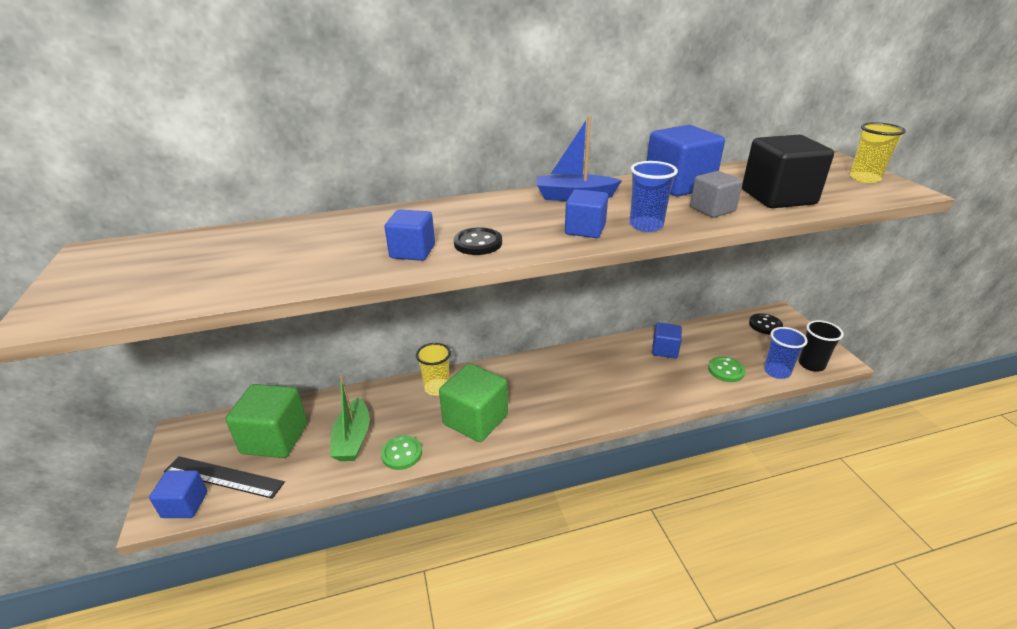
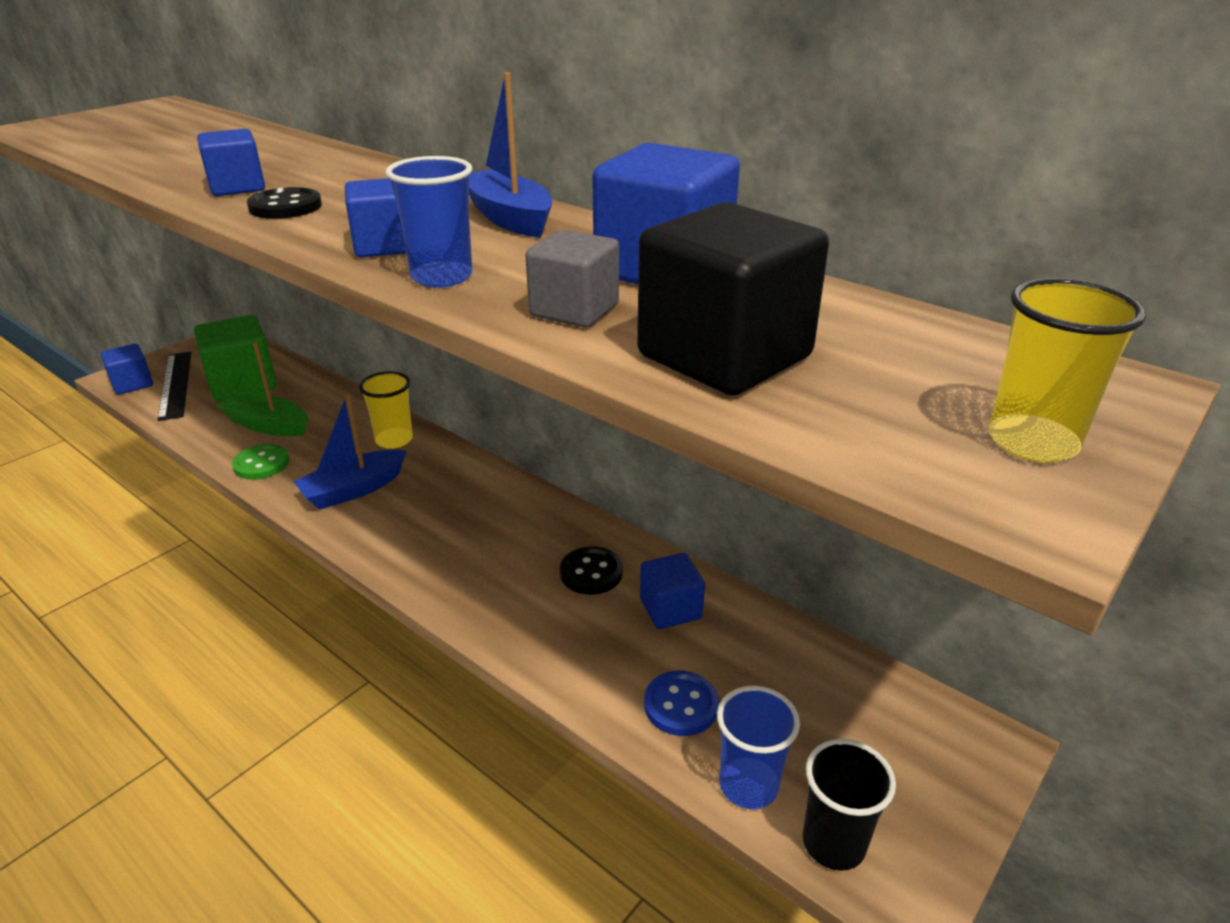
camera: 55 degrees right, 0 degrees up
(353, 439) = (267, 425): green boat -> green boat turned 60 degrees clockwise
(475, 419) = (353, 490): green cube -> blue boat
(726, 370) = (681, 705): green button -> blue button
(765, 325) = (910, 728): black button -> black button (591, 572)

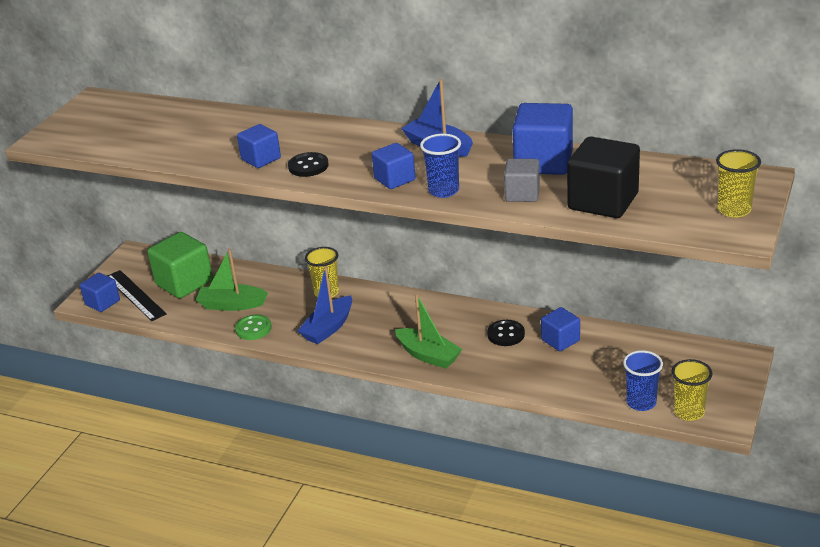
camera: 15 degrees left, 0 degrees up
(453, 573) = (428, 355): none -> green boat
(681, 705) = (591, 381): blue button -> none
(833, 843) = (689, 412): black cup -> yellow cup

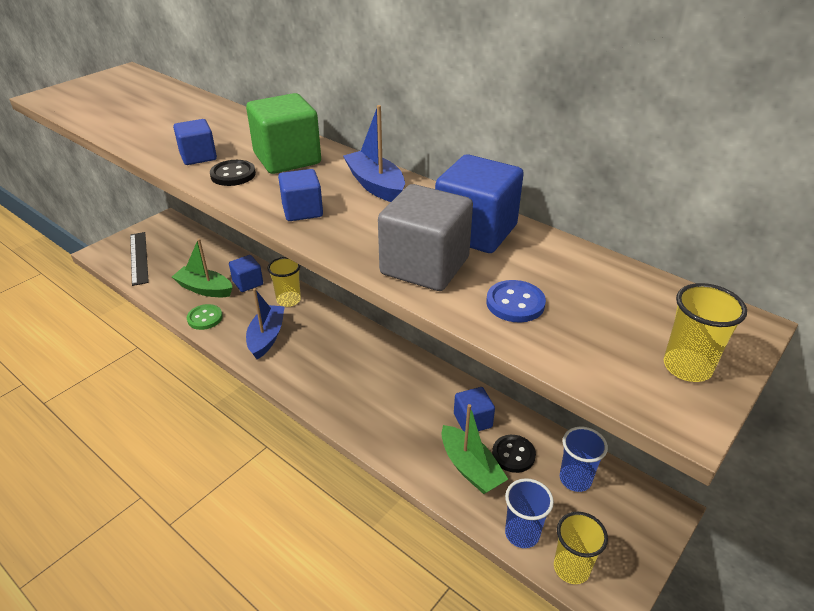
camera: 15 degrees right, 5 degrees up
(102, 302) = (110, 257): blue cube -> blue cube (248, 283)
(184, 283) = (183, 257): green cube -> green cube (287, 159)
(328, 328) = (266, 337): blue boat -> blue boat turned 135 degrees clockwise
(428, 355) = (336, 396): green boat -> green boat (470, 468)
(443, 191) = (341, 238): blue cup -> blue cup (575, 479)
(506, 334) = (422, 396): black button -> black button (513, 454)
(522, 194) = (425, 266): grey cube -> grey cube, size x1.71
(603, 201) = (515, 303): black cube -> blue button

